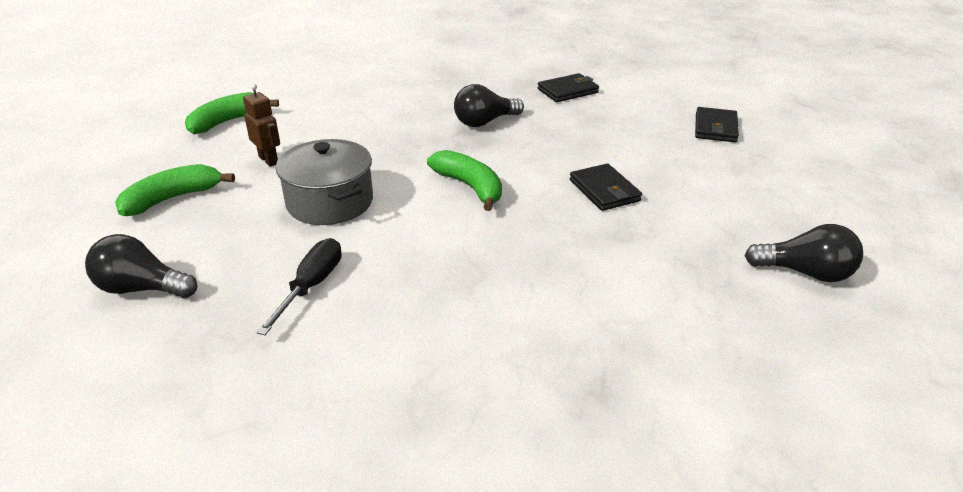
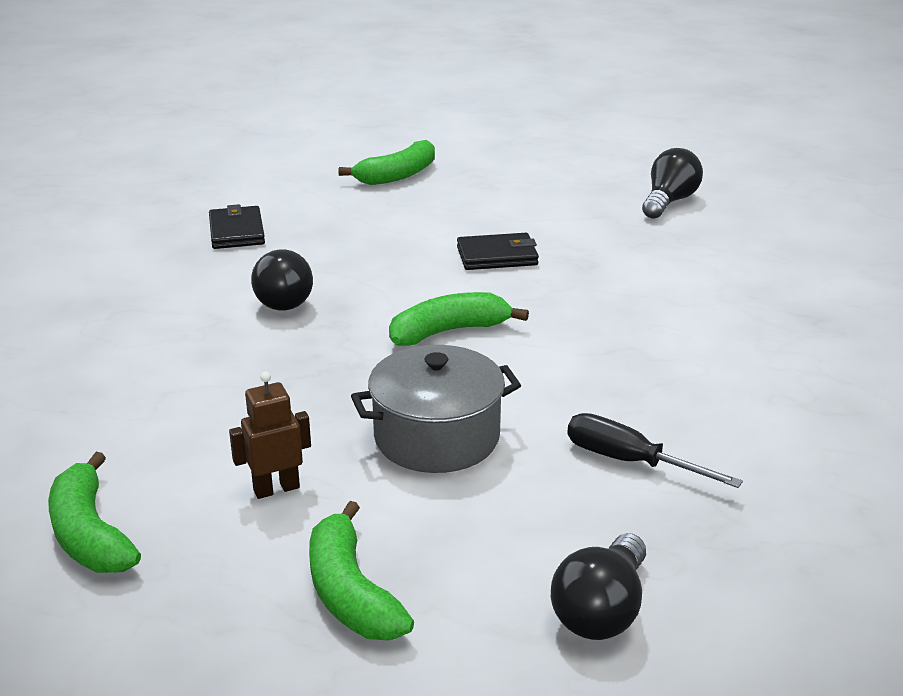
camera: 75 degrees left, 5 degrees down
(715, 128) = (397, 175): black wallet -> green banana

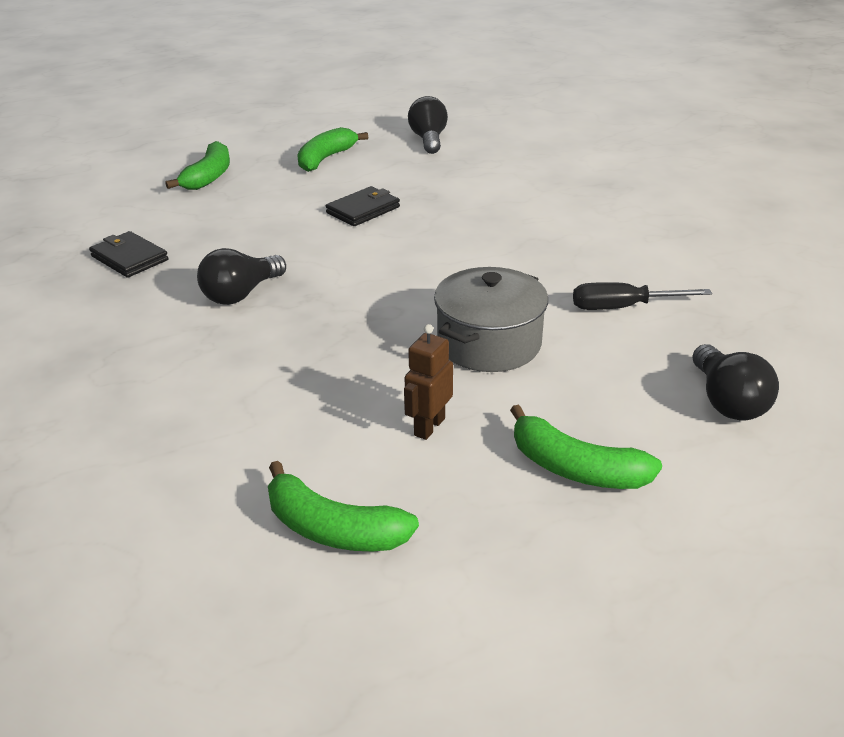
camera: 35 degrees left, 5 degrees up
(282, 298) = (241, 294): black light bulb -> black light bulb turned 90 degrees clockwise
(449, 331) = (400, 271): green banana -> green banana (325, 159)

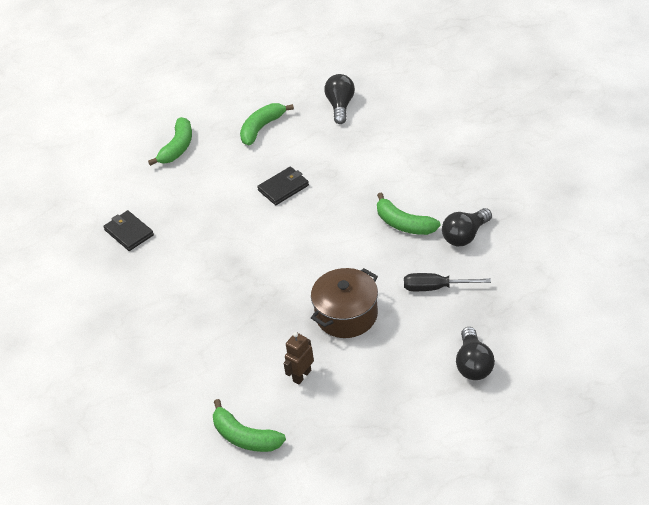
camera: 10 degrees right, 10 degrees up
(241, 294) = (200, 268): black light bulb -> black light bulb (465, 236)
(489, 343) = (346, 315): grey pot -> brown pot
(575, 468) = (375, 406): green banana -> green banana (404, 224)

